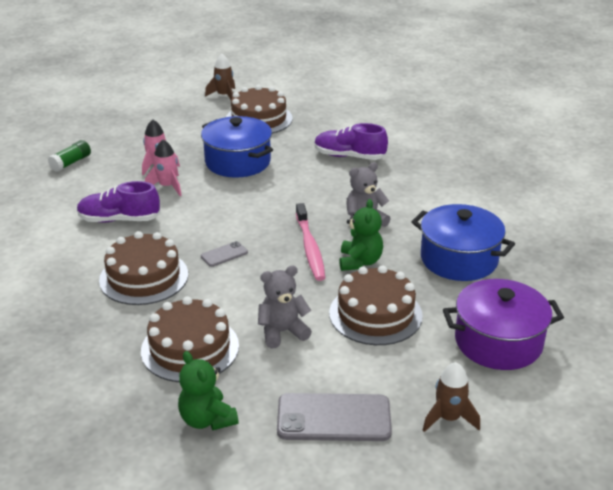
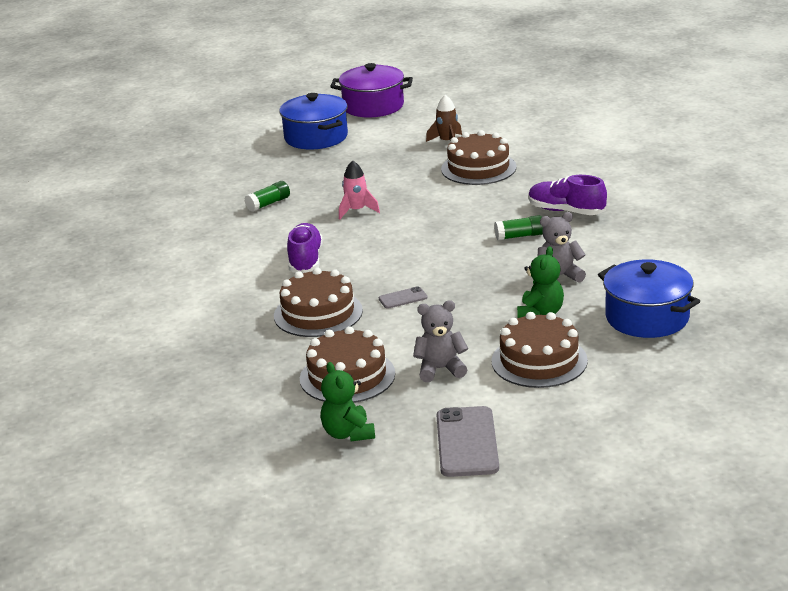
camera: 15 degrees right, 5 degrees down
(119, 219) = (305, 260): purple shoe -> purple shoe turned 75 degrees clockwise
(167, 186) = (362, 232): pink rocket -> none
(238, 162) = (442, 211): blue pot -> blue pot (316, 137)
(310, 248) = (492, 297): pink toothbrush -> none
(315, 183) = (519, 236): none -> green glue stick
(334, 418) = (467, 442): grey phone -> grey phone turned 75 degrees clockwise
(448, 418) = (578, 451): brown rocket -> none
(498, 342) = (656, 393): purple pot -> purple pot (373, 106)

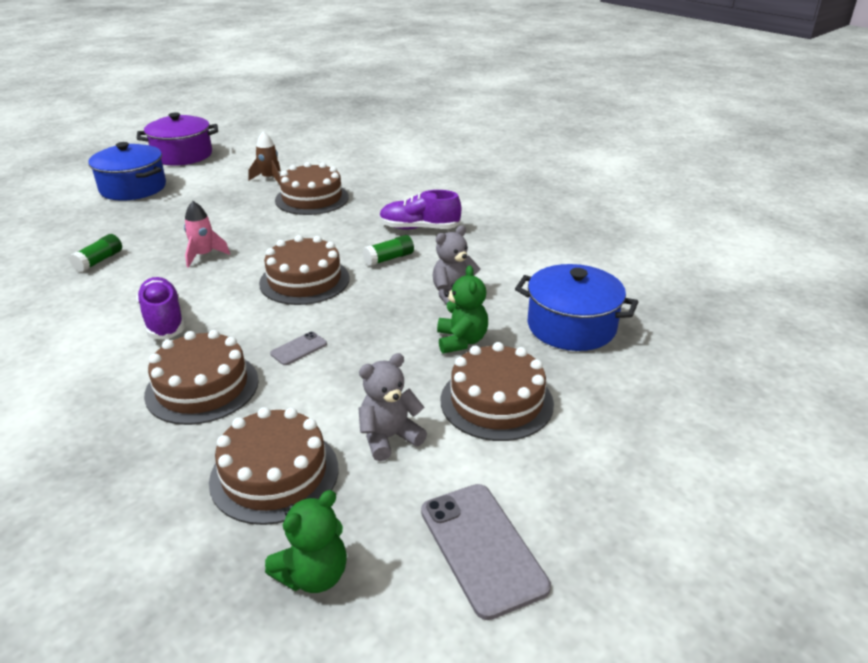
camera: 25 degrees left, 5 degrees up
(348, 433) = (313, 575): green teddy bear -> green teddy bear turned 90 degrees counterclockwise
(434, 245) = (304, 280): none -> brown cake

